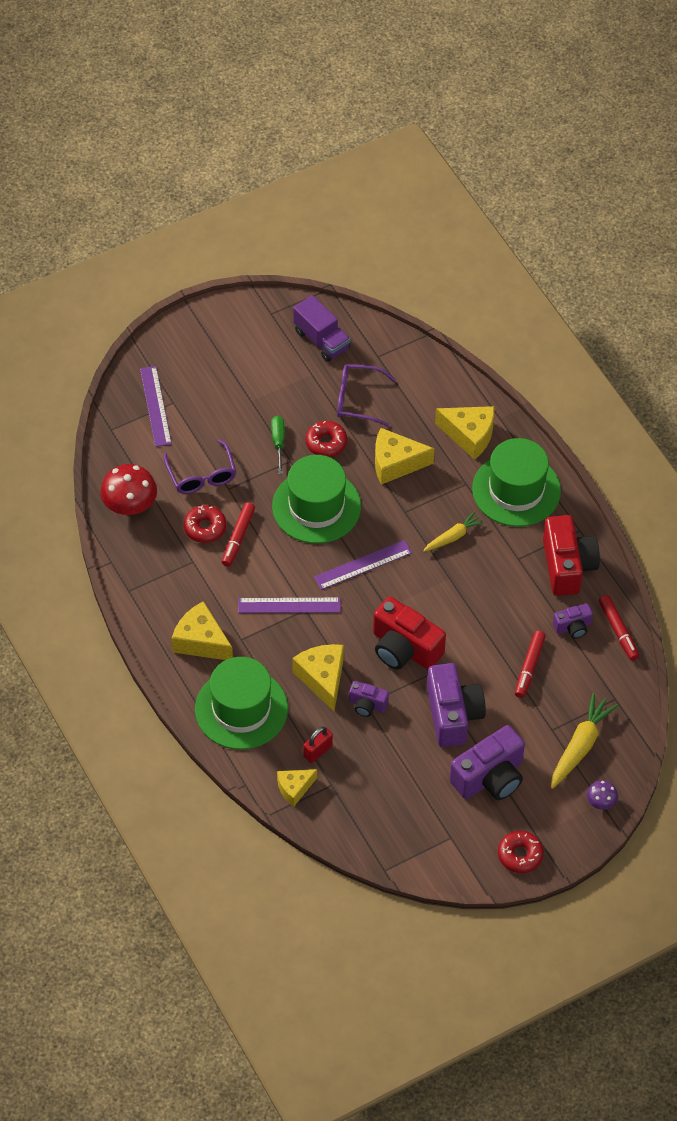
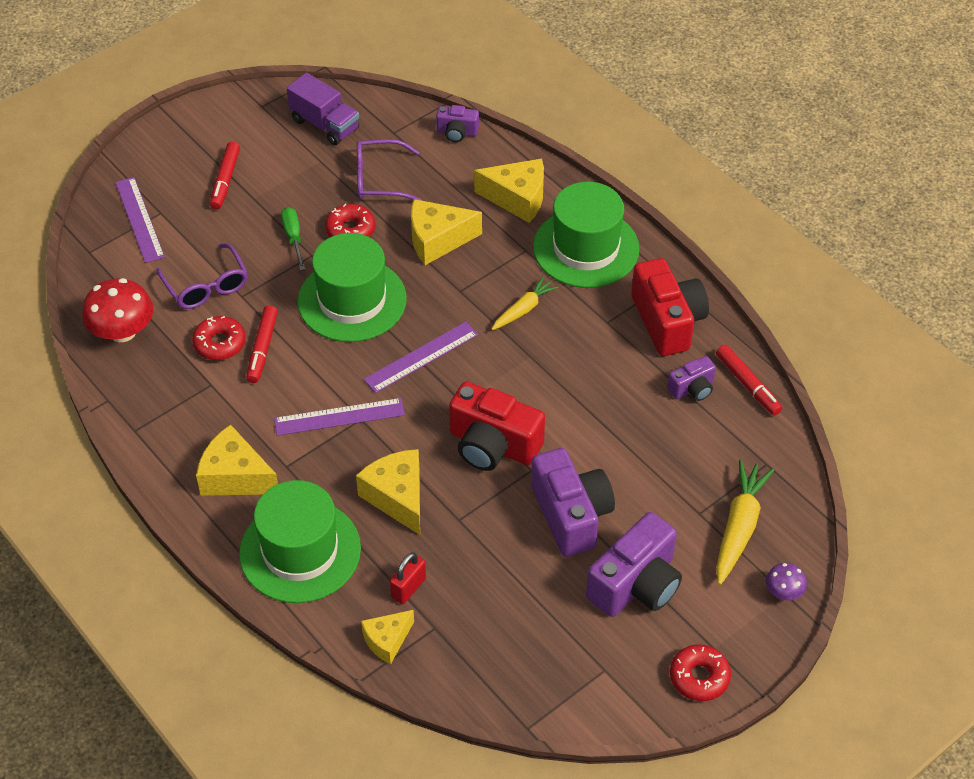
camera: 10 degrees left, 5 degrees down
(367, 705) = (460, 520): purple camera -> purple camera (457, 132)
(529, 667) = (651, 443): red marker -> red marker (225, 180)

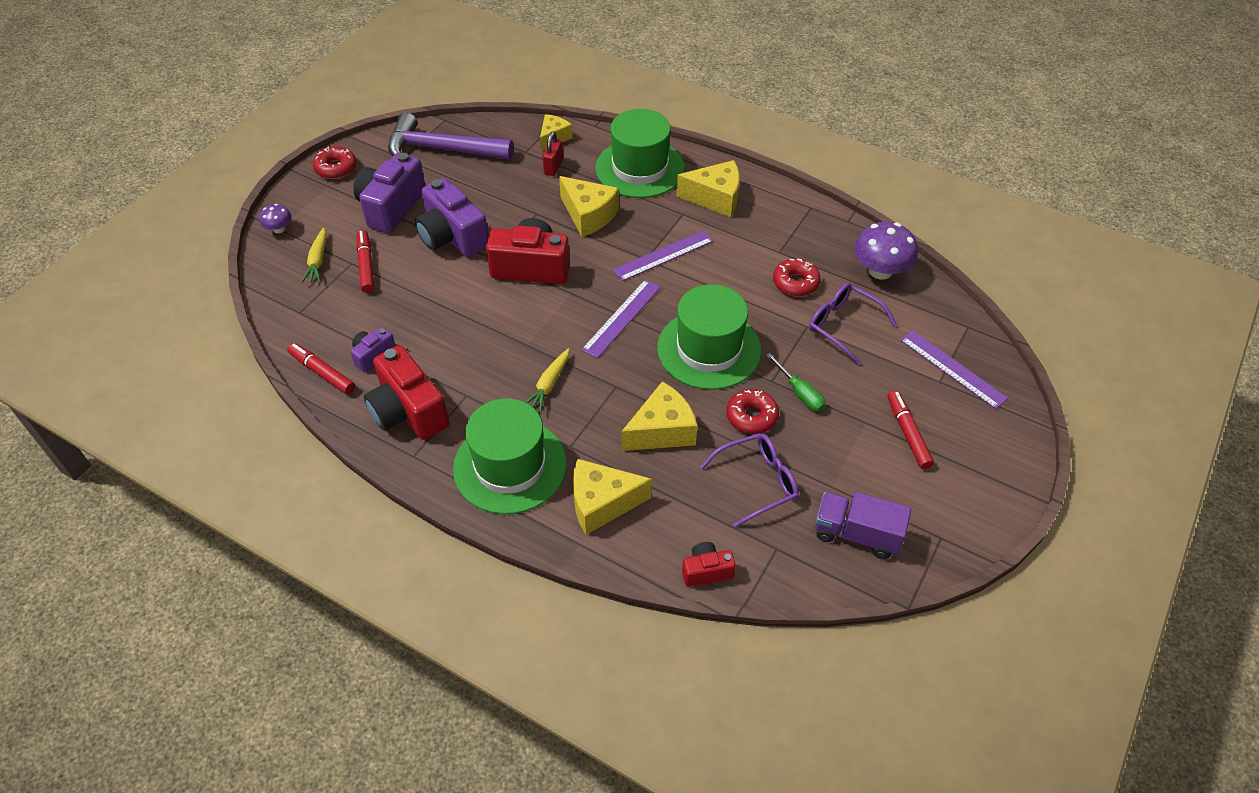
camera: 160 degrees right, 0 degrees up
(122, 331) = (880, 270): red mushroom -> purple mushroom
(262, 349) = (758, 288): red marker -> red marker (366, 265)
(457, 132) = (706, 571): purple camera -> red camera
(547, 667) = (441, 149): none -> purple hammer
(739, 527) = (318, 261): yellow carrot -> yellow carrot, size x0.63

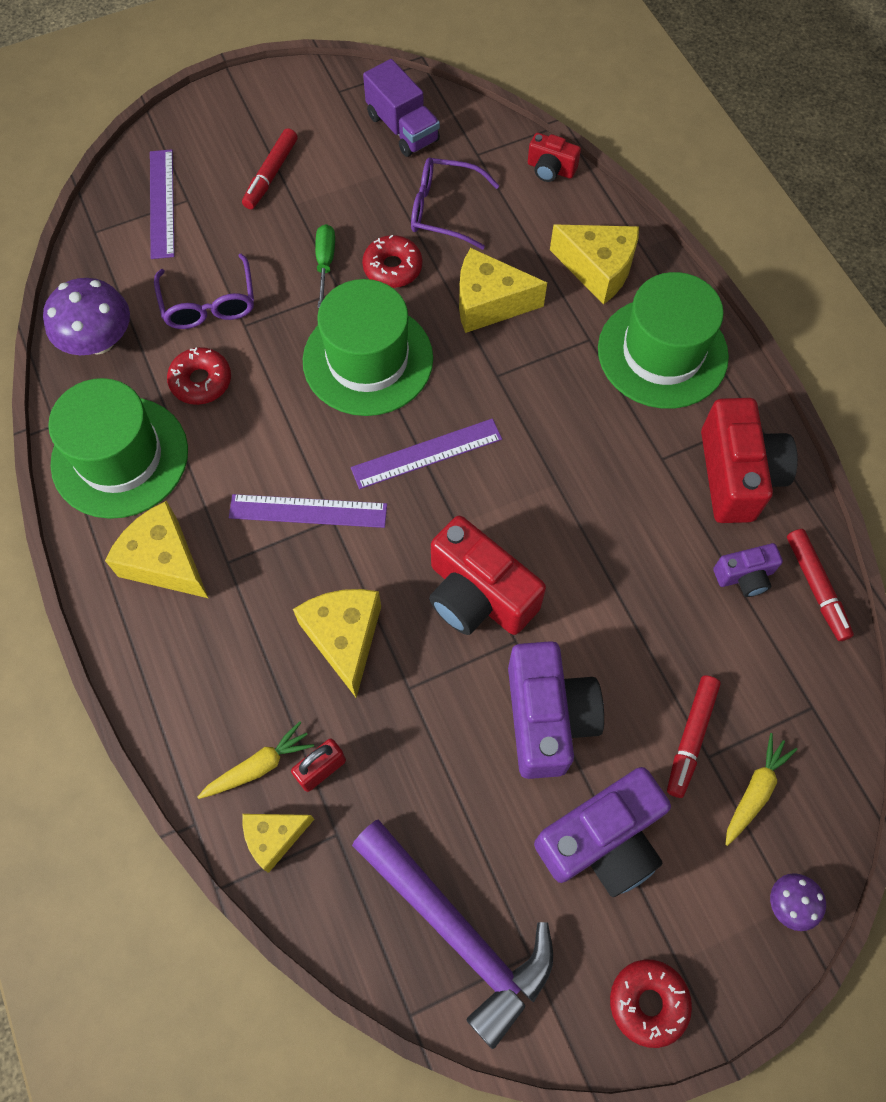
camera: 145 degrees left, 15 degrees up
(549, 384) = (565, 418): yellow carrot -> yellow carrot (258, 766)
(640, 168) = (208, 683): green hat -> green hat (120, 457)

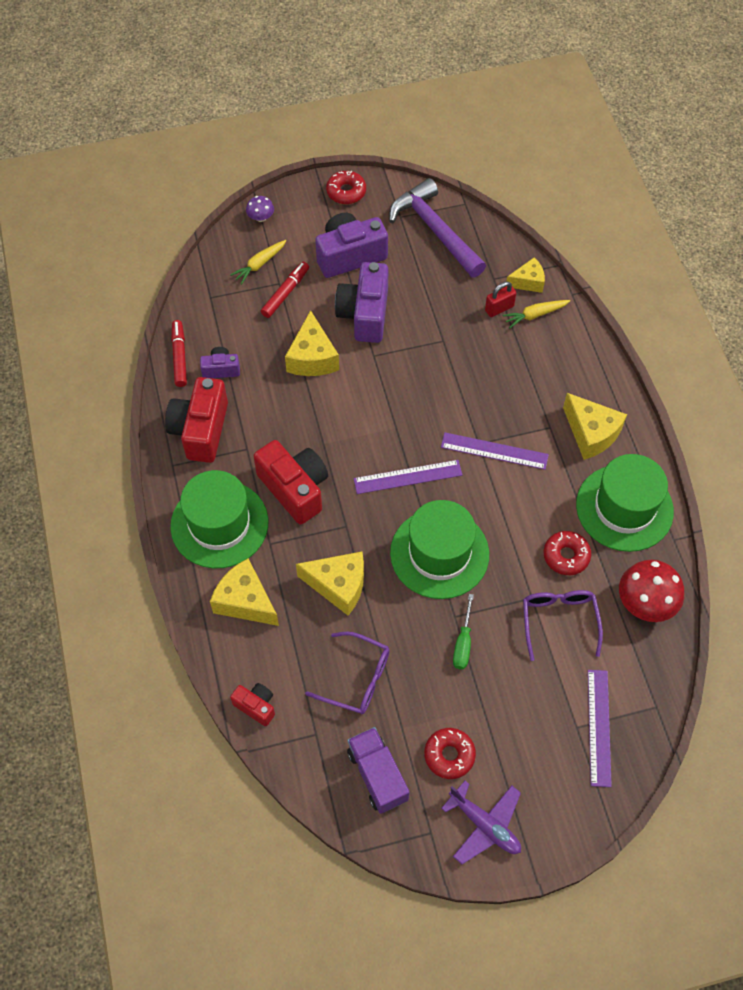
camera: 170 degrees left, 5 degrees down
(99, 340) = (645, 602): purple mushroom -> red mushroom
(271, 175) = (502, 742): red marker -> none
(283, 104) = (485, 825): none -> purple plane
(344, 638) = (478, 372): yellow cheese -> yellow cheese (312, 358)
(392, 268) = (409, 629): red donut -> red donut (449, 755)
(478, 595) = (391, 384): red camera -> red camera (295, 489)

